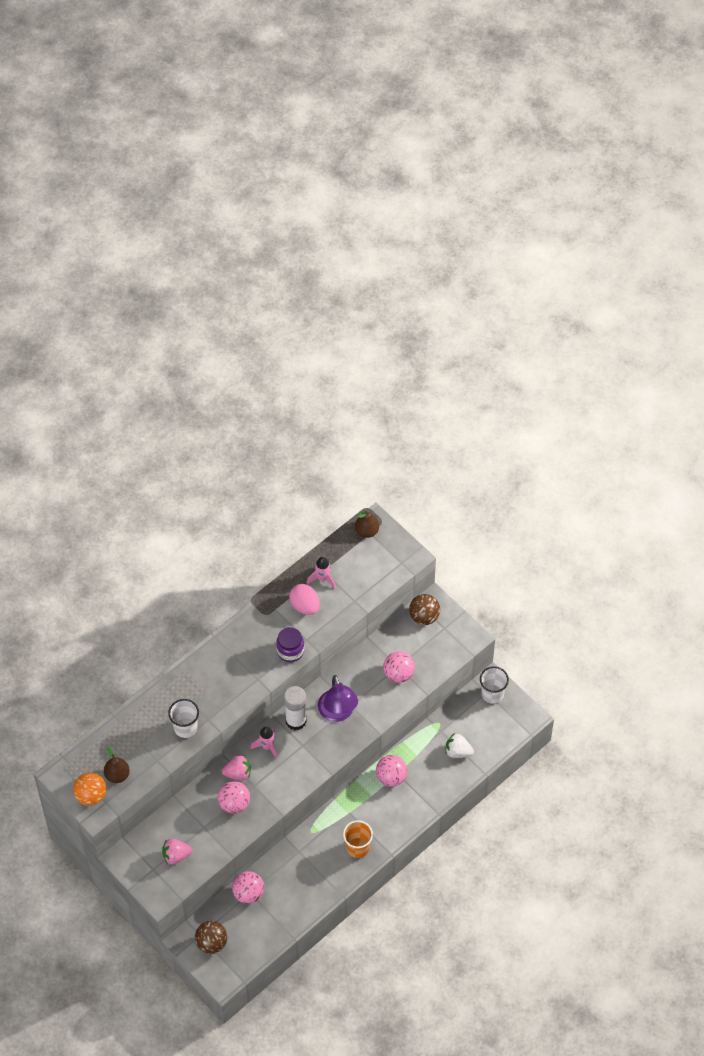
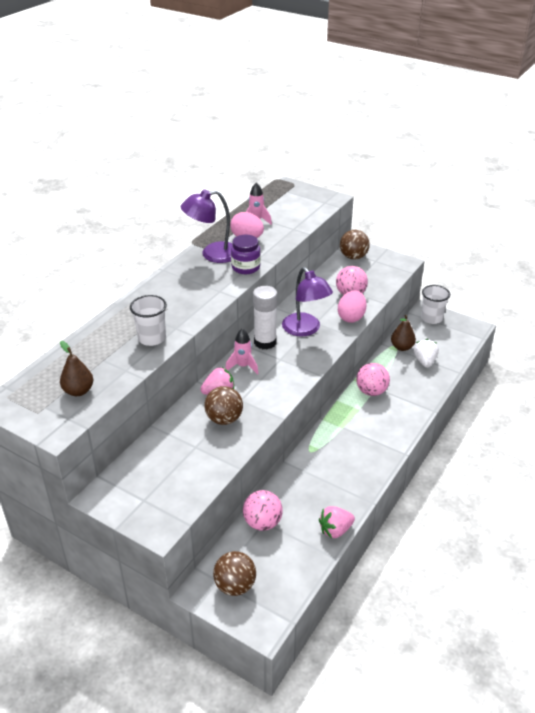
camera: 15 degrees left, 20 degrees down
(91, 795) = (48, 415): orange ball -> none
(176, 855) = (169, 480): pink strawberry -> pink strawberry (335, 530)
(234, 804) = (224, 419): pink ball -> brown ball
(265, 624) = (212, 254): none -> purple lamp
(357, 847) = (366, 454): orange cup -> none
(366, 531) = (283, 190): brown pear -> brown pear (402, 347)
(386, 706) = (351, 317): none -> pink egg
(458, 751) = (424, 361): white strawberry -> white strawberry turned 90 degrees clockwise

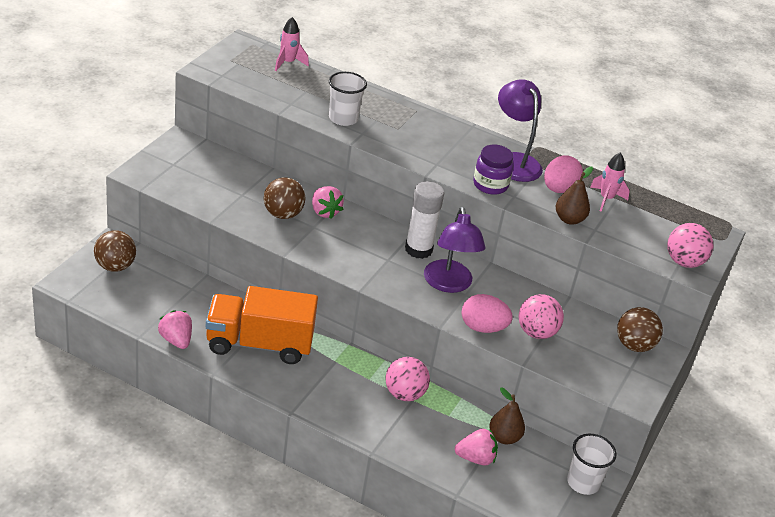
camera: 80 degrees right, 0 degrees up
(78, 391) = (259, 79): brown pear -> brown pear (569, 219)
(243, 366) = (371, 230): pink rocket -> pink rocket (288, 63)
(262, 522) = (190, 287): pink ball -> pink ball (684, 262)
(305, 329) = (449, 284): purple lamp -> purple lamp turned 60 degrees counterclockwise
(331, 473) = (259, 344): none -> orange truck
(424, 361) = (475, 458): white strawberry -> pink strawberry

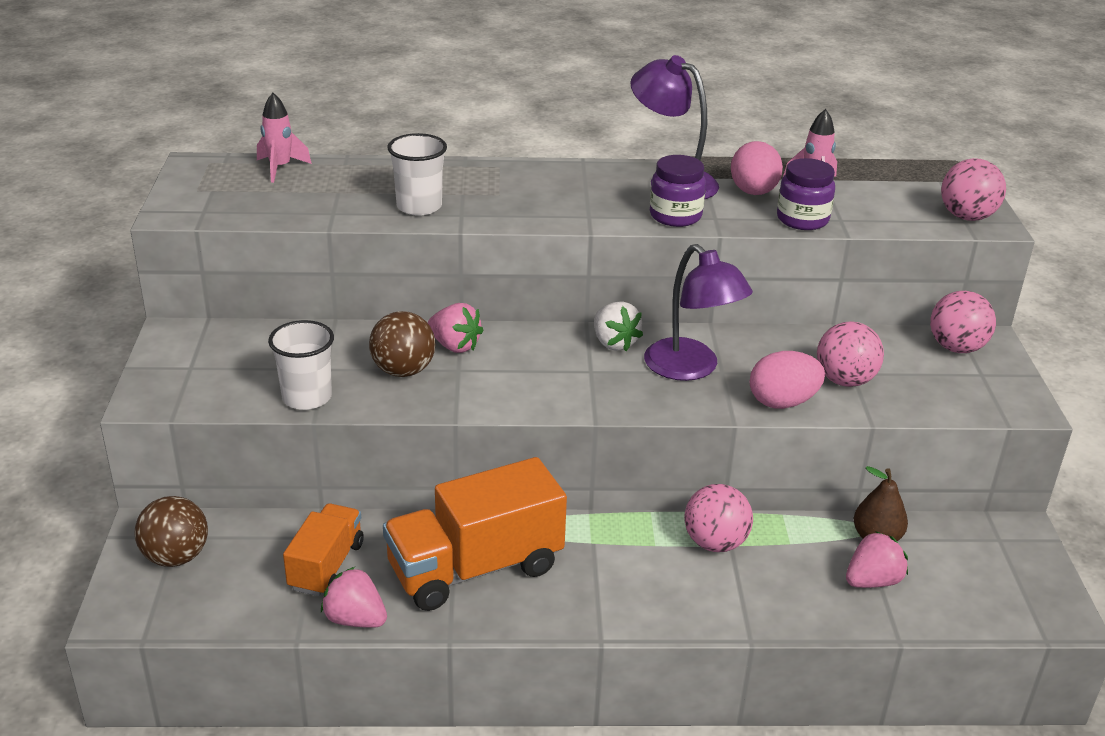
camera: 25 degrees left, 5 degrees down
(184, 306) = (326, 566): none -> orange truck
(418, 249) = (614, 343): white glue stick -> white strawberry
(569, 219) = (802, 219): brown pear -> purple jar
(583, 482) = (1010, 547): white cup -> white cup (307, 397)
(634, 345) = (956, 348): brown ball -> pink ball

